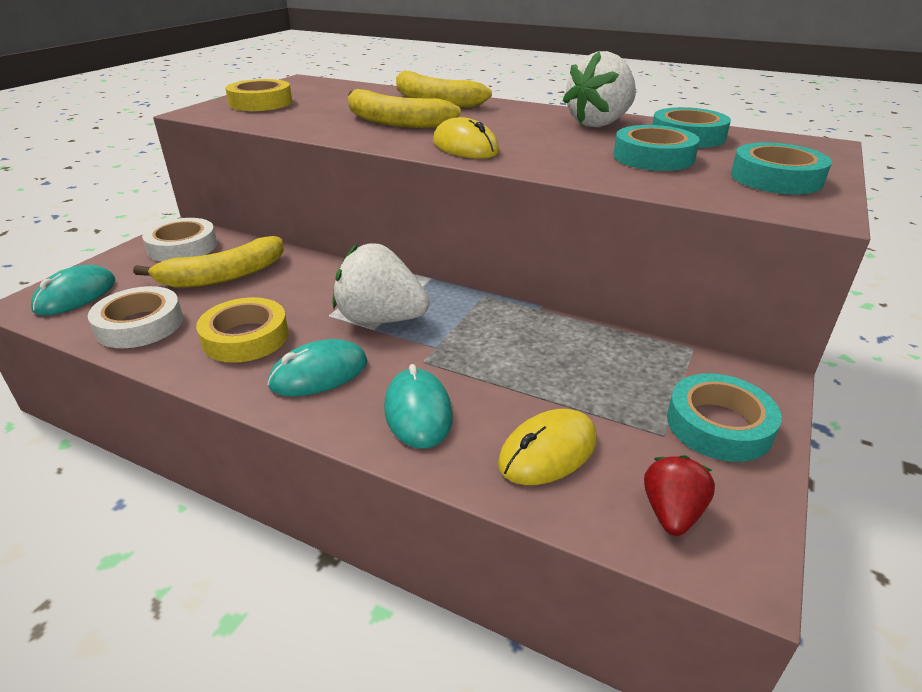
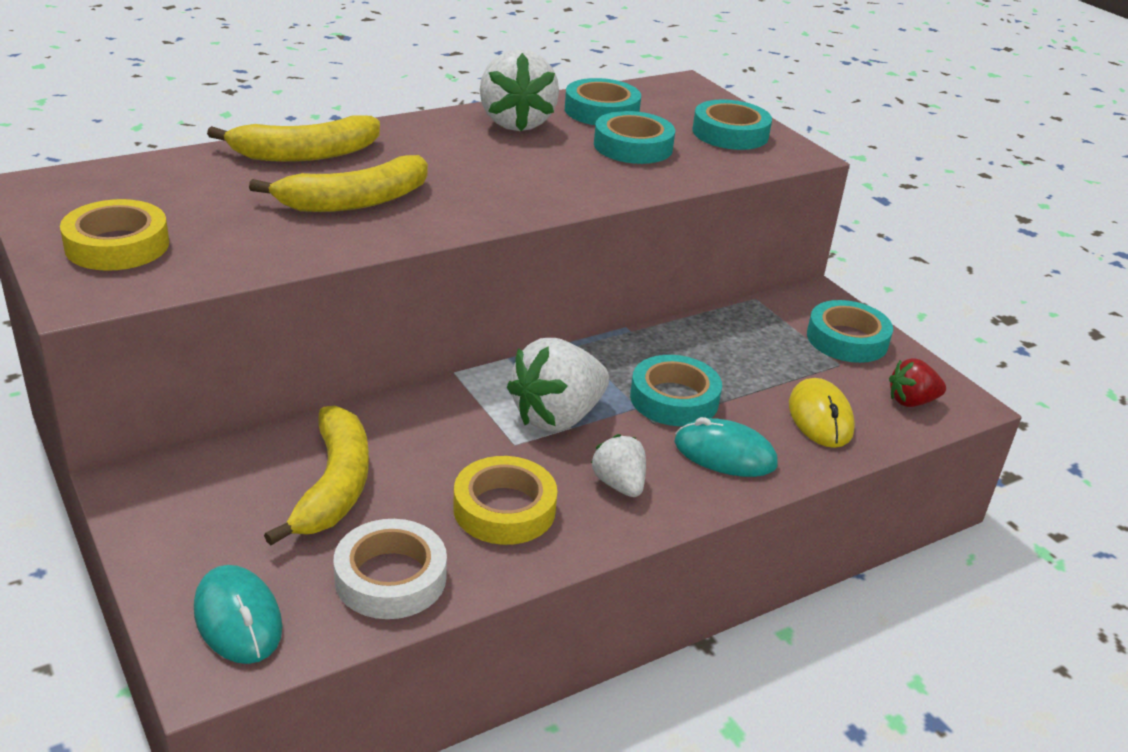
camera: 60 degrees left, 0 degrees up
(182, 247) = (197, 496): white tape -> none
(319, 373) = (619, 484): turquoise mouse -> white strawberry
(465, 147) = (495, 201): yellow mouse -> none
(469, 359) = (674, 399): none -> turquoise tape
(672, 513) = (911, 401): red strawberry -> red strawberry turned 60 degrees counterclockwise

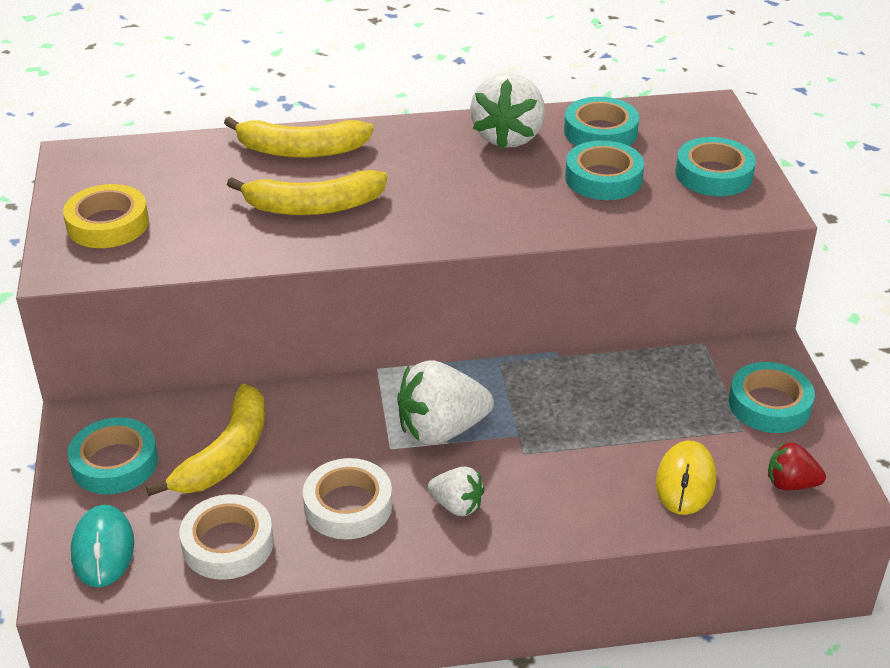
camera: 25 degrees right, 5 degrees up
(504, 509) = (348, 506): yellow tape -> white tape
(619, 484) = (457, 505): white strawberry -> white strawberry turned 120 degrees clockwise
(674, 399) = (557, 433): turquoise tape -> turquoise tape (115, 463)
(725, 454) = (570, 497): turquoise mouse -> none

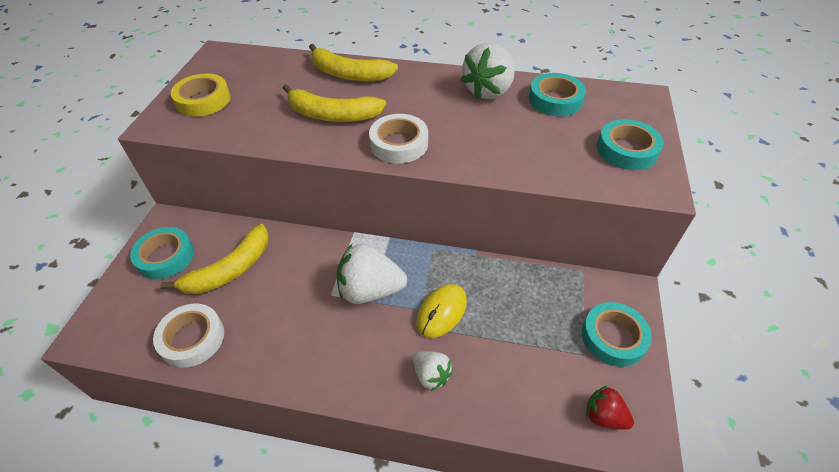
camera: 20 degrees right, 10 degrees up
(103, 549) = (120, 318): turquoise mouse -> none
(348, 506) = (280, 332): white tape -> white tape (399, 144)
(457, 505) = (350, 355): white strawberry -> white strawberry (431, 375)
(603, 178) = (540, 135): turquoise tape -> none
(685, 481) = (521, 387): yellow mouse -> yellow mouse (441, 312)

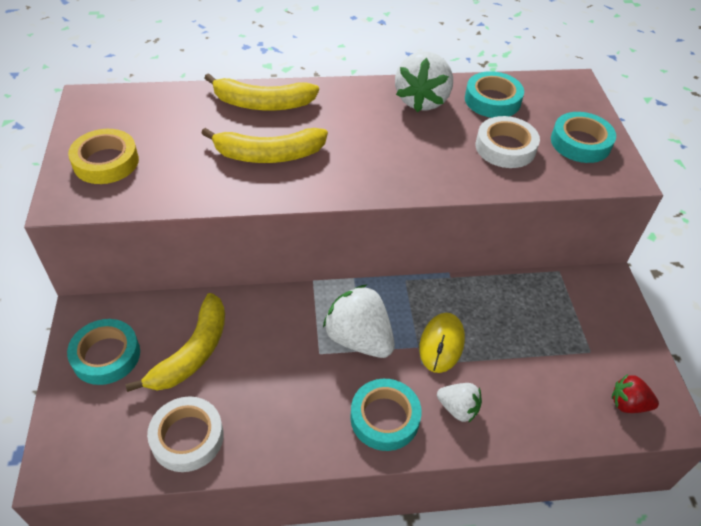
camera: 20 degrees left, 0 degrees up
(370, 290) = (359, 339): white strawberry -> white strawberry turned 60 degrees clockwise
(399, 144) = (358, 175): white tape -> white tape (505, 147)
(613, 337) = (610, 329): turquoise tape -> turquoise tape (384, 418)

